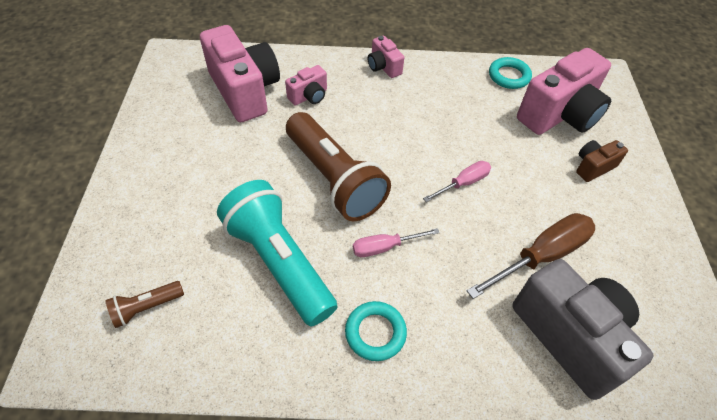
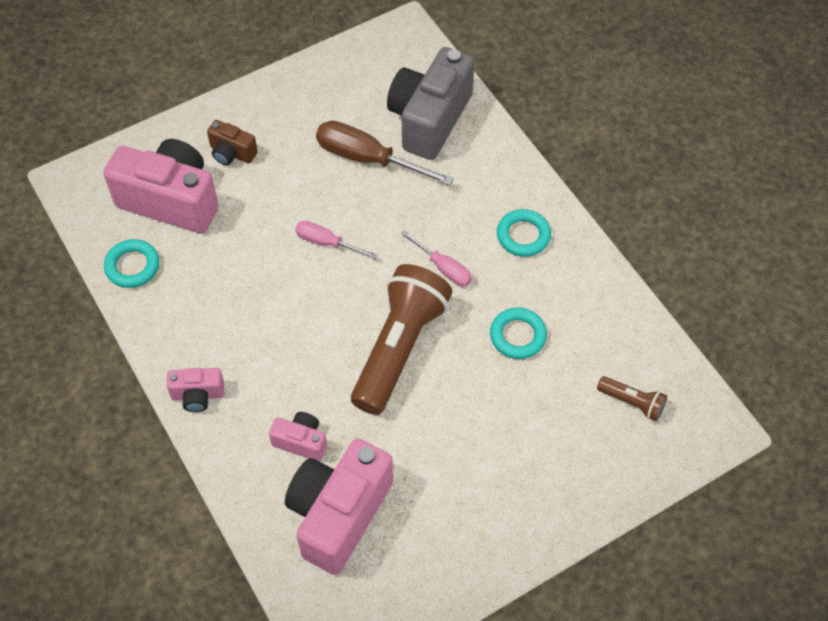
camera: 120 degrees left, 5 degrees up
(279, 262) = (517, 336): turquoise flashlight -> turquoise ring
(383, 67) = (198, 395): pink camera -> pink camera turned 60 degrees clockwise

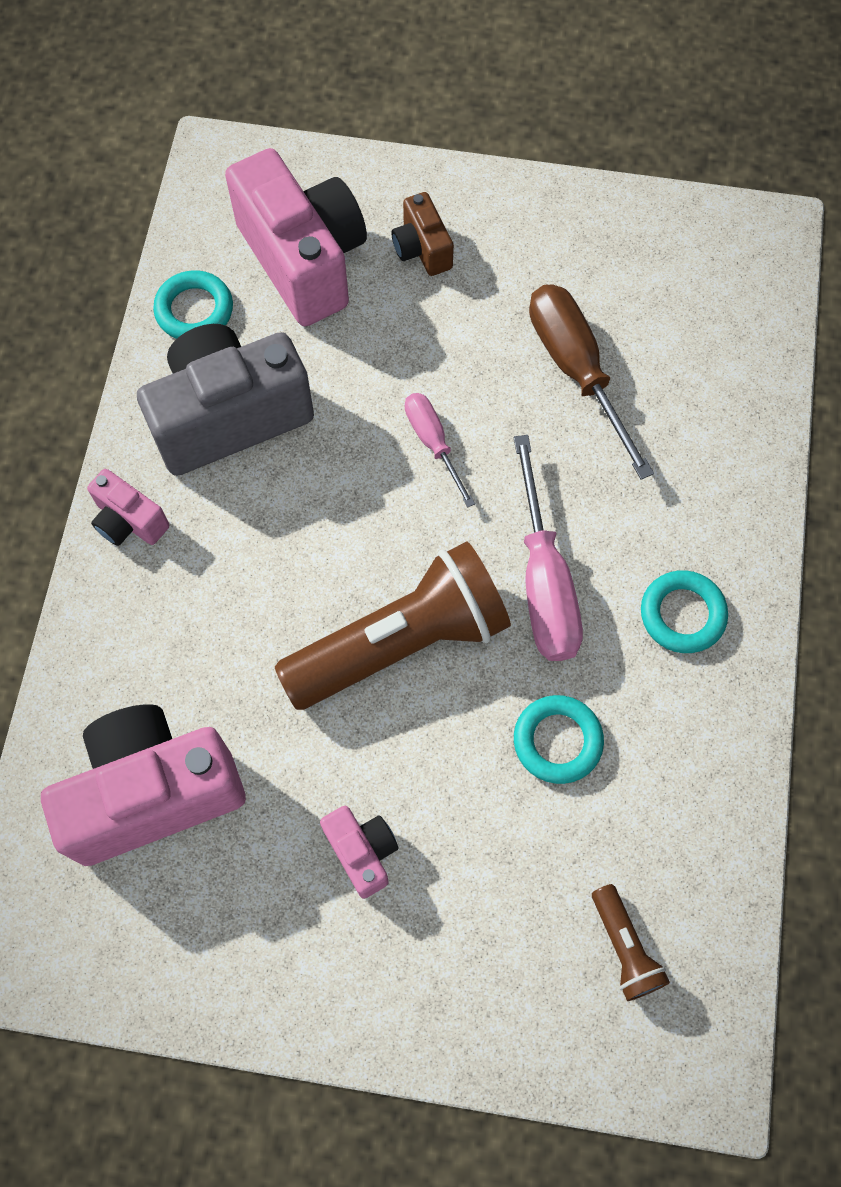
camera: 40 degrees right, 10 degrees up
(301, 442) = (189, 669): pink camera -> pink camera (362, 852)
(429, 119) = (699, 372): grey camera -> grey camera (229, 416)
(443, 268) = (544, 581): pink screwdriver -> pink screwdriver, size x1.73

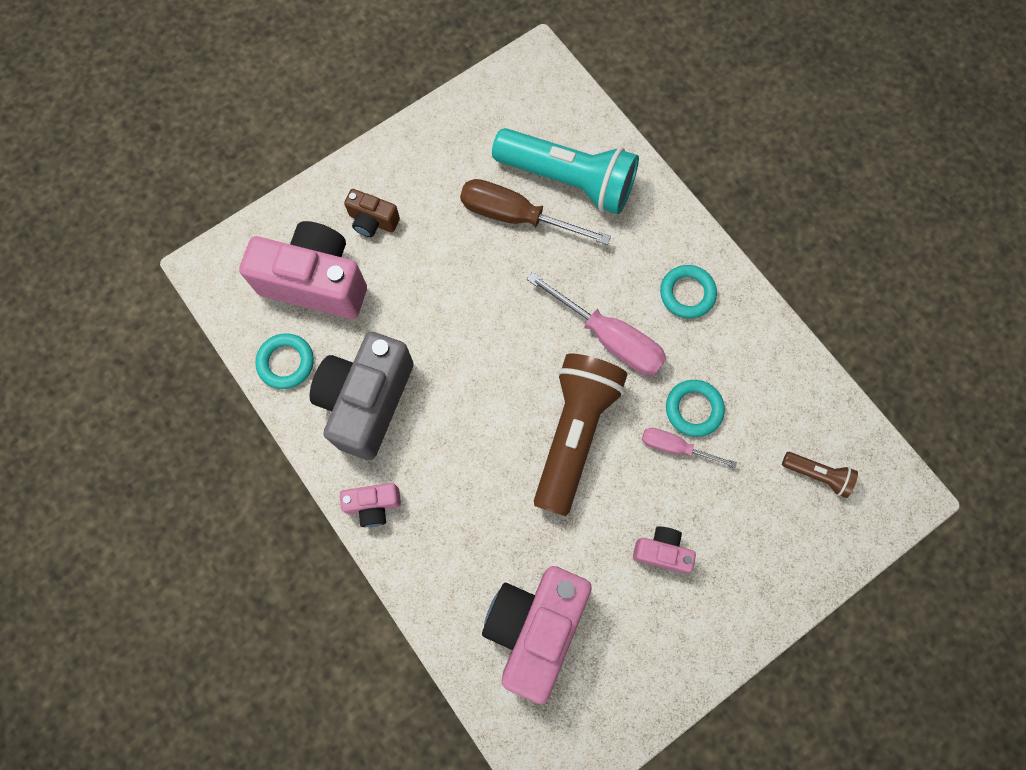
camera: 45 degrees left, 5 degrees up
(433, 443) = (485, 318): pink screwdriver -> pink screwdriver (675, 447)
(674, 382) = (568, 180): none -> turquoise flashlight

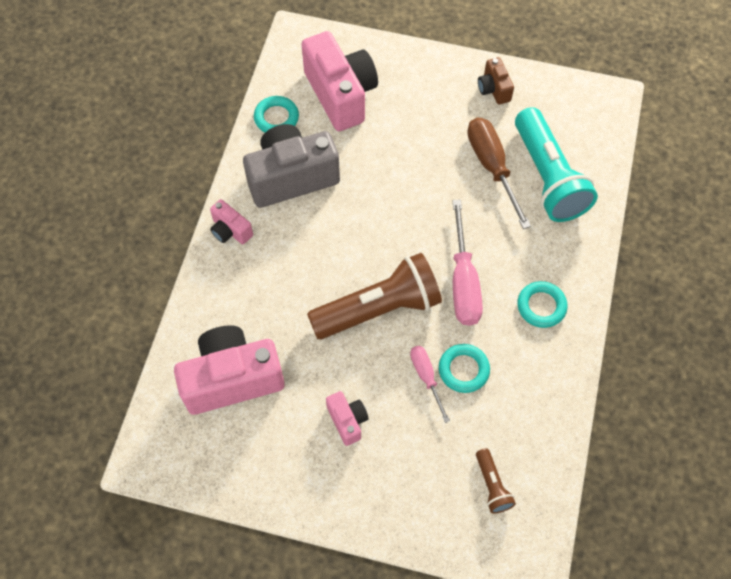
camera: 50 degrees right, 10 degrees down
(373, 221) = (409, 93): brown camera -> brown camera (493, 89)

